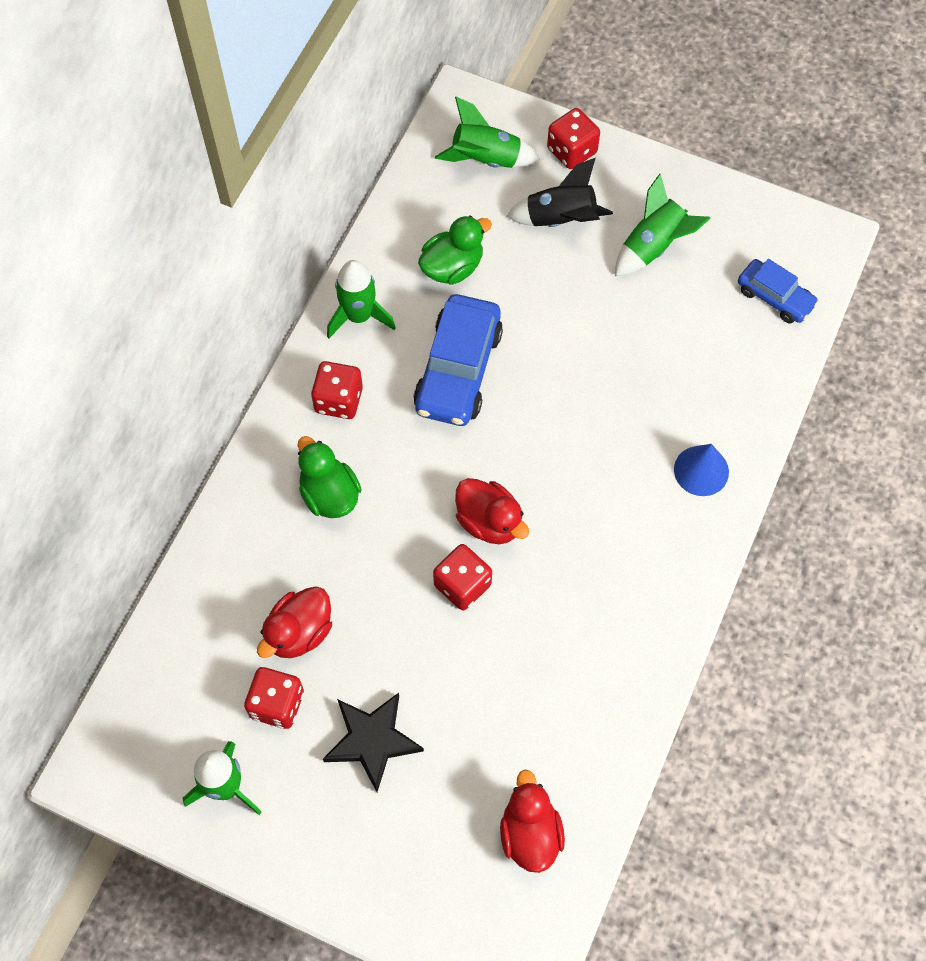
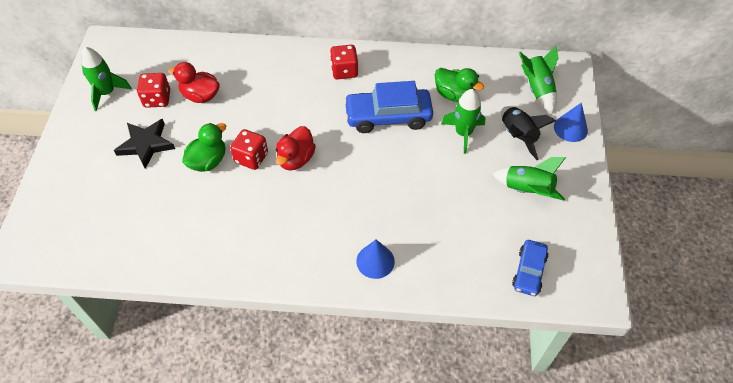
camera: 70 degrees right, 10 degrees down
(329, 494) = (285, 84): green duck -> green duck (208, 161)
(359, 316) = (400, 64): green rocket -> green rocket (463, 133)
(530, 833) = (105, 234): red duck -> none
(572, 151) = (570, 128): red dice -> blue cone

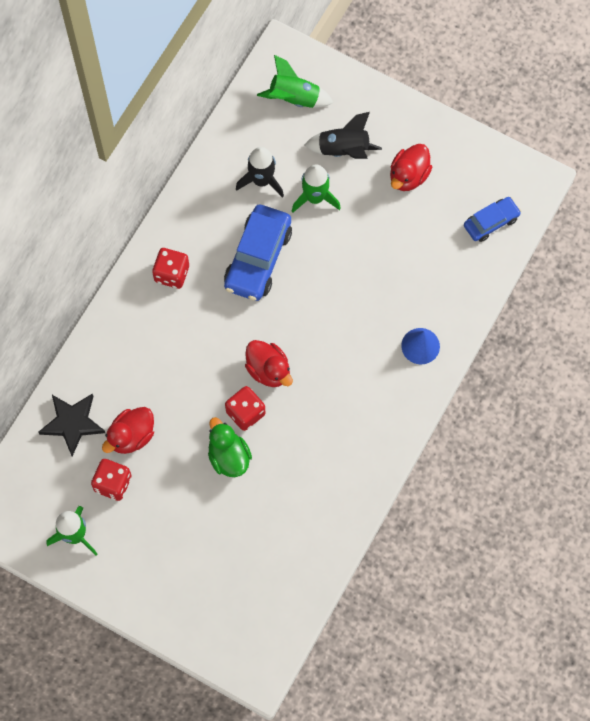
camera: 65 degrees left, 15 degrees up
(146, 144) = (174, 513): black star -> black star (72, 423)
(454, 95) = (261, 180): green duck -> black rocket
(527, 190) = (408, 176): green rocket -> red duck
(529, 271) = (491, 222): blue car -> blue car turned 75 degrees counterclockwise
(570, 128) = (358, 97): blue cone -> none

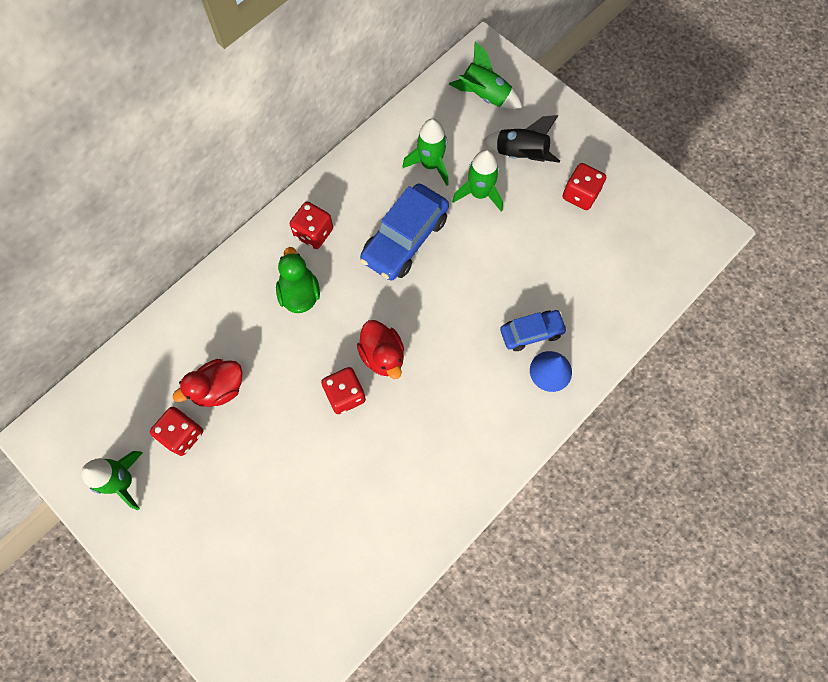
camera: 15 degrees right, 0 degrees up
(72, 423) = (163, 359): black star -> none
(229, 457) = (313, 438): green duck -> green duck (300, 294)
(261, 180) = (430, 164): black rocket -> green rocket
(408, 176) = (580, 195): red duck -> red dice
(491, 222) = (655, 261): blue car -> blue car (531, 332)

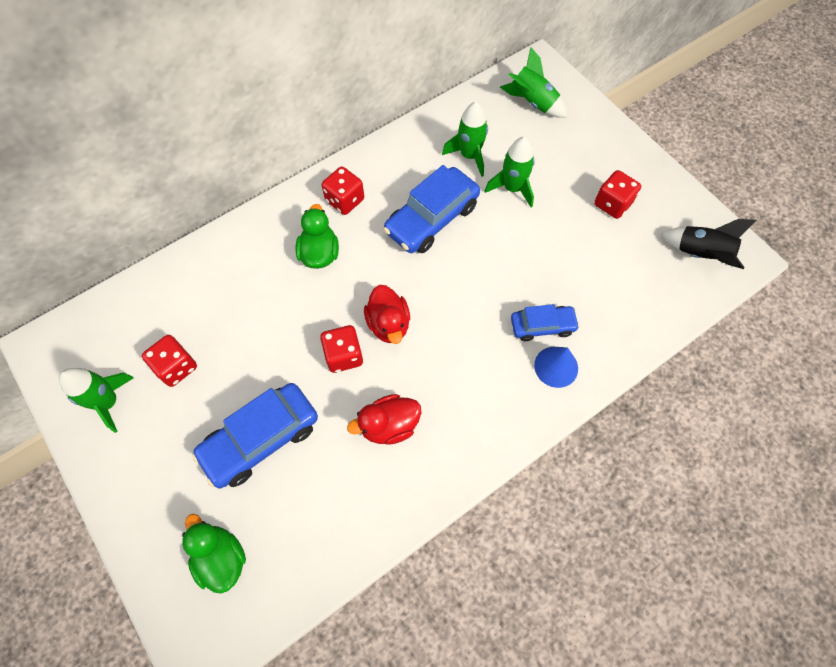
camera: 10 degrees right, 5 degrees down
(219, 388) = (222, 329): red duck -> red duck (389, 425)
(269, 610) = (221, 558): none -> green duck
(282, 491) = (261, 439): none -> blue car
(520, 154) = (559, 159): black rocket -> black rocket (700, 254)

